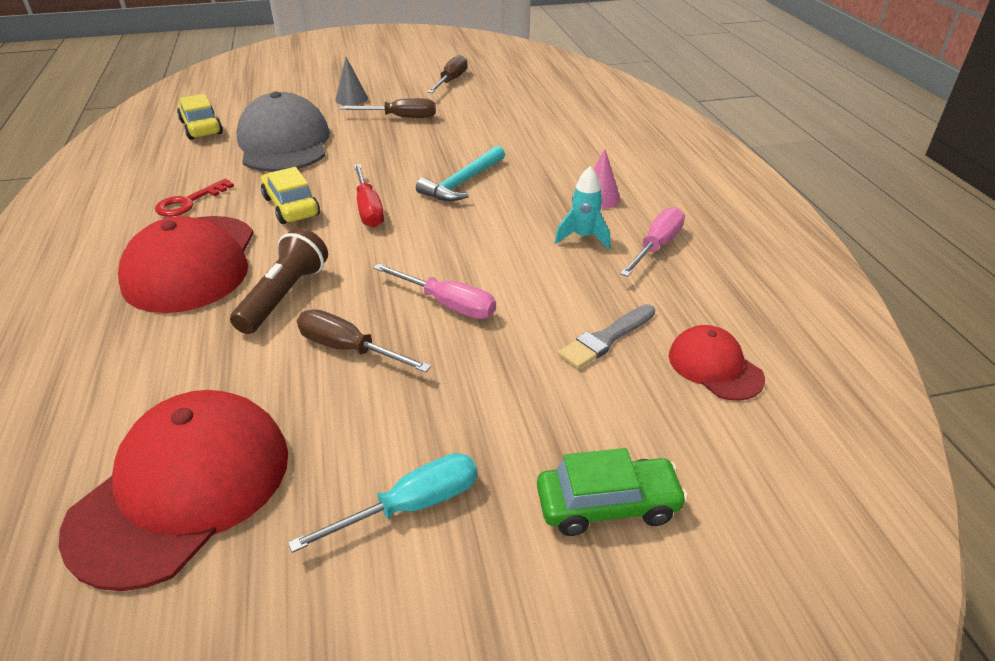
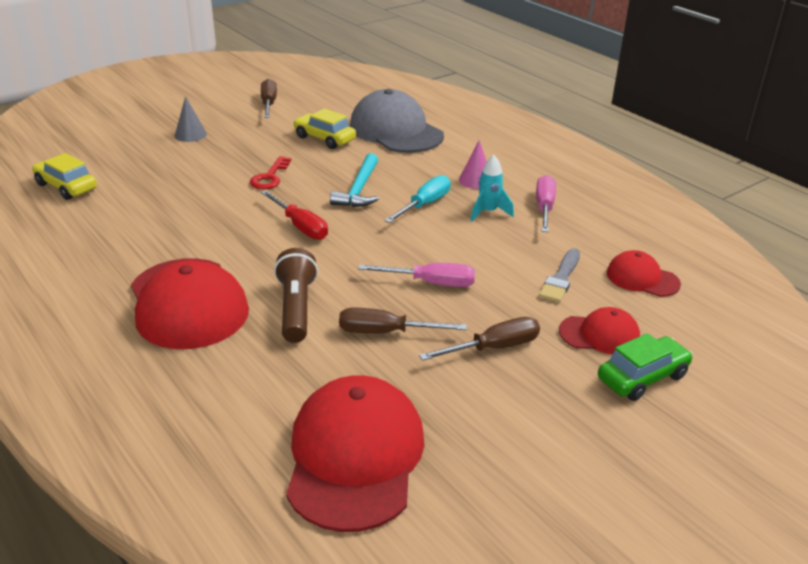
camera: 25 degrees left, 5 degrees down
(188, 202) = (128, 255): red key -> red key (270, 177)
(284, 143) = (166, 186): grey cap -> grey cap (396, 131)
(291, 206) = (230, 238): yellow car -> yellow car (324, 139)
(400, 117) = (253, 144): brown screwdriver -> brown screwdriver (493, 348)
(411, 506) = (523, 416): turquoise screwdriver -> turquoise screwdriver (424, 205)
(597, 426) = (599, 334): none -> red cap

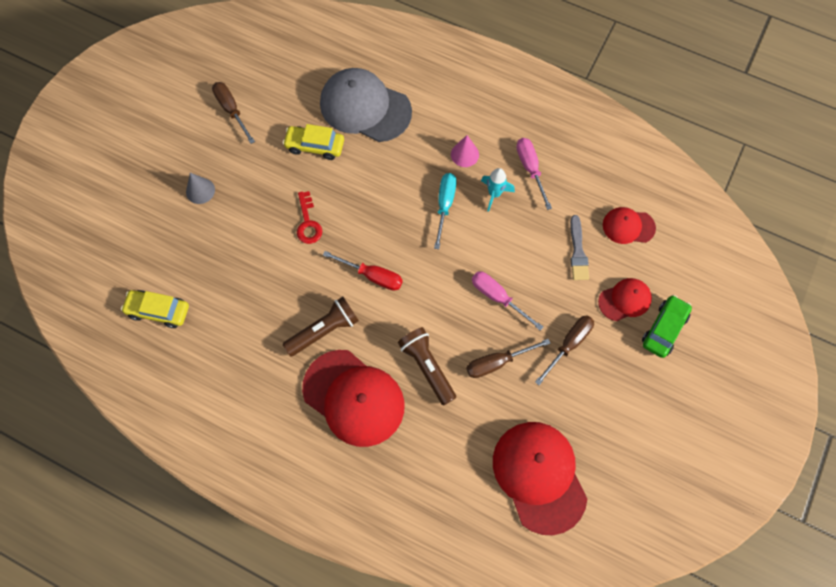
camera: 25 degrees left, 35 degrees up
(209, 246) = (324, 330): none -> brown flashlight
(359, 189) = (386, 208): turquoise hammer -> none
(431, 283) = (498, 297): pink screwdriver -> pink screwdriver turned 120 degrees counterclockwise

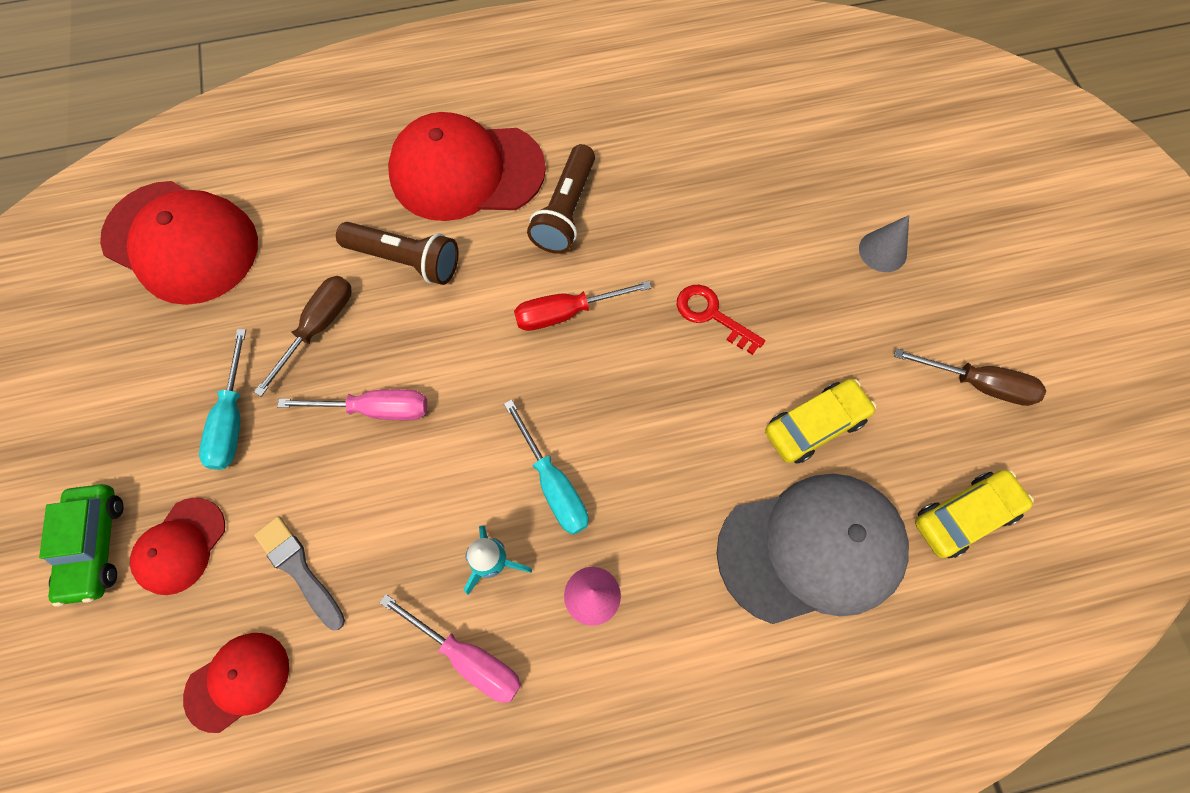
camera: 140 degrees right, 0 degrees up
(158, 311) = (767, 101): yellow car -> yellow car (964, 516)
(568, 345) = (232, 419): brown screwdriver -> turquoise screwdriver

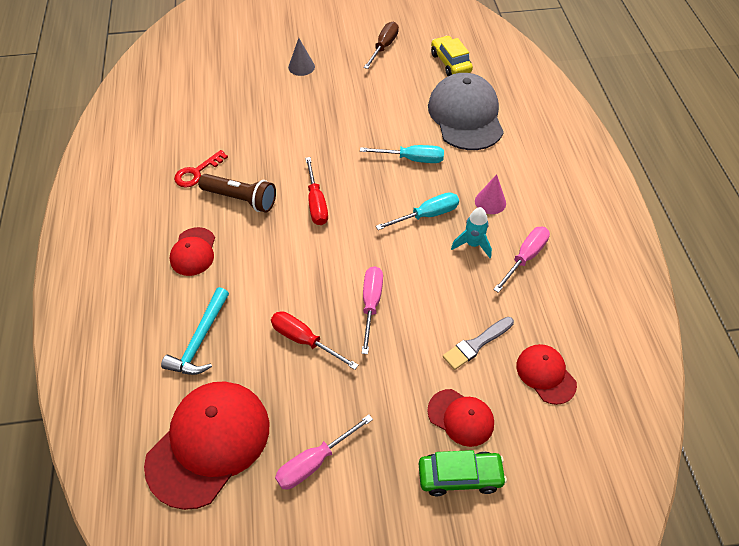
camera: 85 degrees left, 15 degrees down
(142, 361) = (314, 462): none -> pink screwdriver
(232, 419) = (369, 392): turquoise screwdriver -> turquoise screwdriver (412, 159)
(318, 327) = (304, 340): brown screwdriver -> red screwdriver
(325, 206) = (200, 340): none -> turquoise hammer
(405, 260) = (259, 288): brown flashlight -> none
(466, 171) = (193, 252): red cap -> red cap, size x0.52
(711, 315) = (329, 138): red key -> red key (197, 172)
(814, 425) = (400, 106): yellow car -> none

